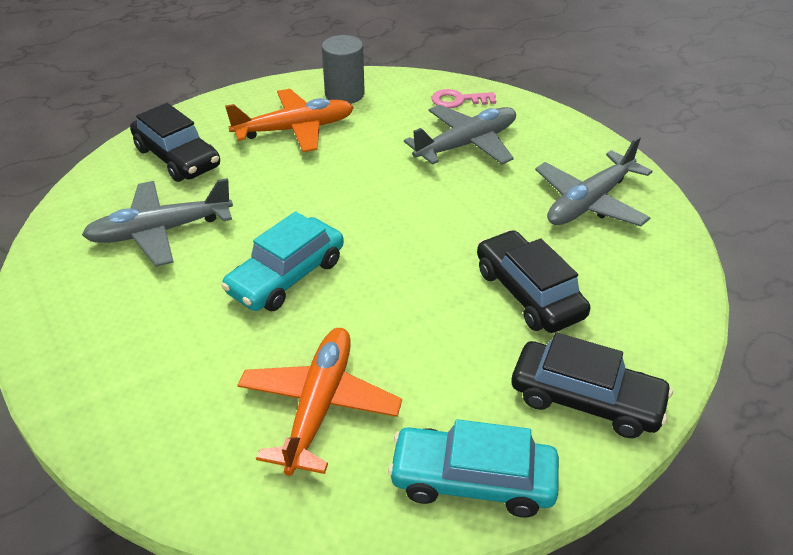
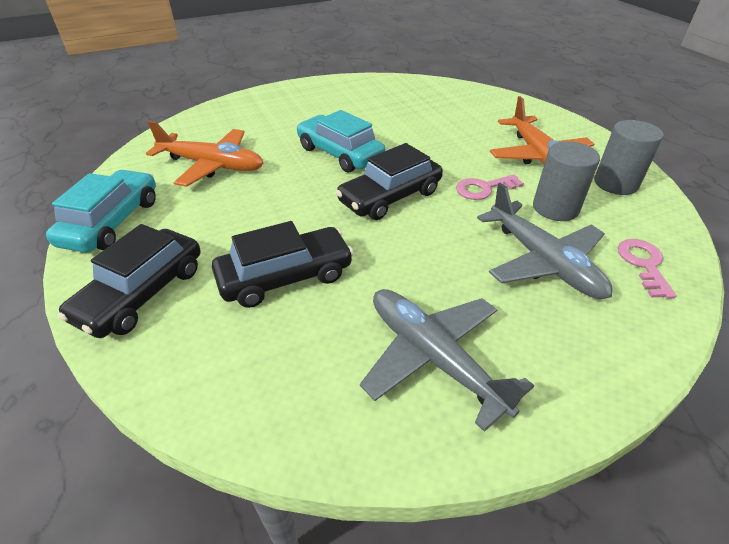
camera: 95 degrees right, 0 degrees up
(160, 231) = (396, 109): grey plane -> none
(177, 157) = (483, 110): black car -> black car (390, 197)
(360, 168) = (483, 189): none -> pink key
(389, 130) = (555, 208): none -> grey cylinder

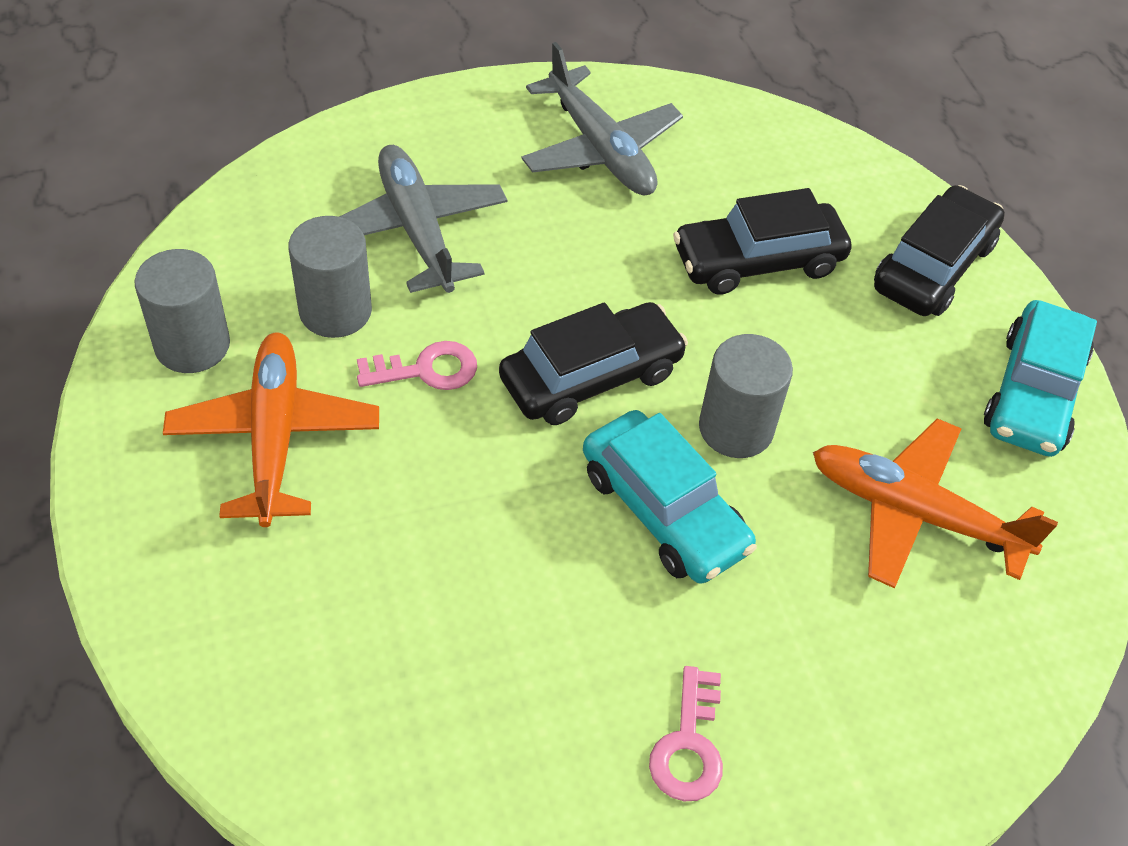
camera: 175 degrees left, 10 degrees up
(304, 185) = (736, 428): none -> grey cylinder
(643, 264) = (289, 206): pink key -> pink key (688, 745)

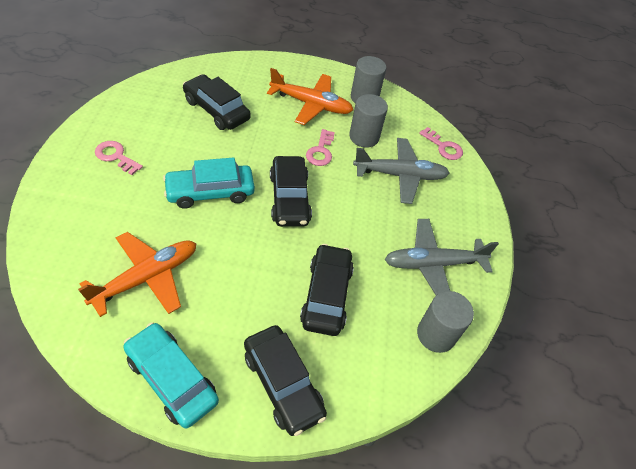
camera: 110 degrees right, 0 degrees up
(291, 182) = (443, 147): none -> pink key
(406, 619) = (216, 110): none -> black car
(736, 428) = (233, 235): grey cylinder -> grey cylinder (436, 334)

